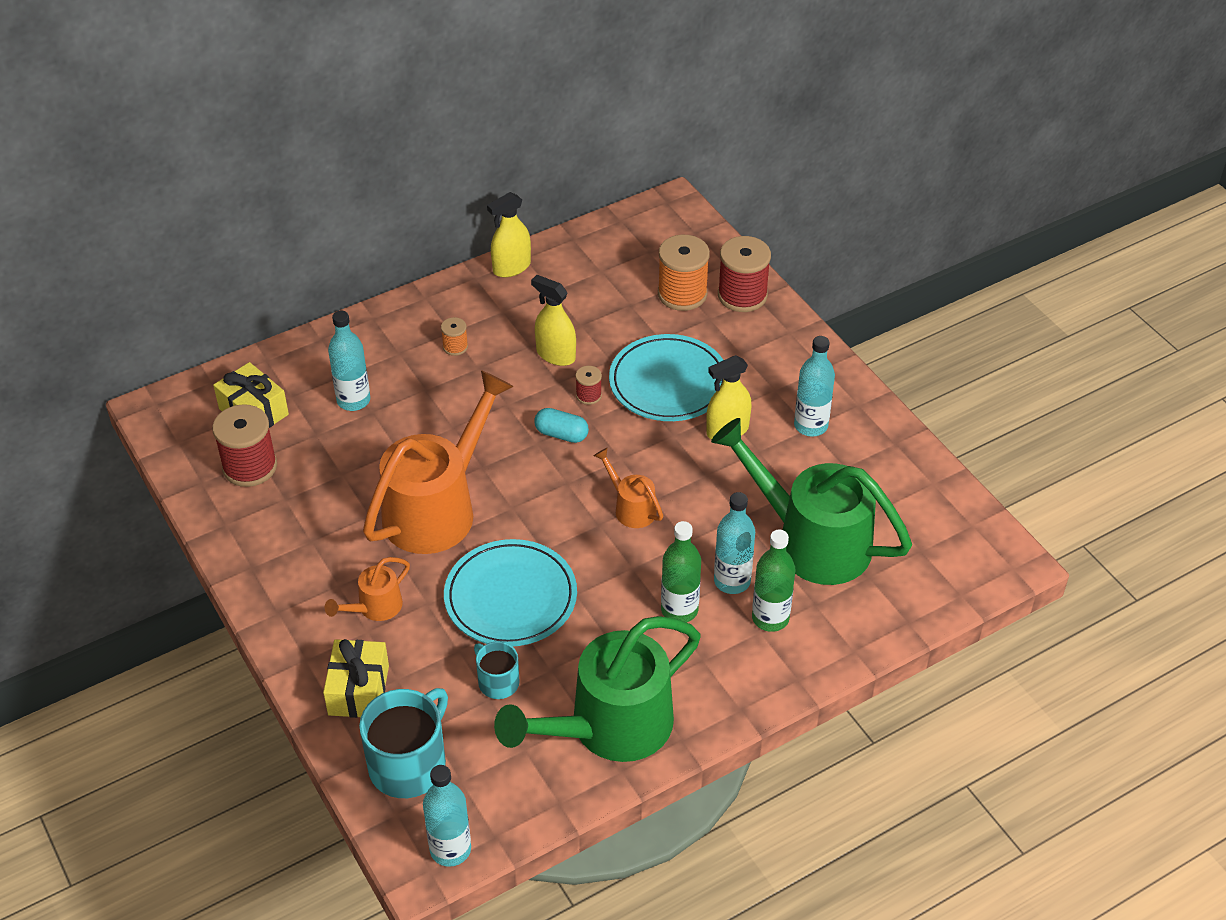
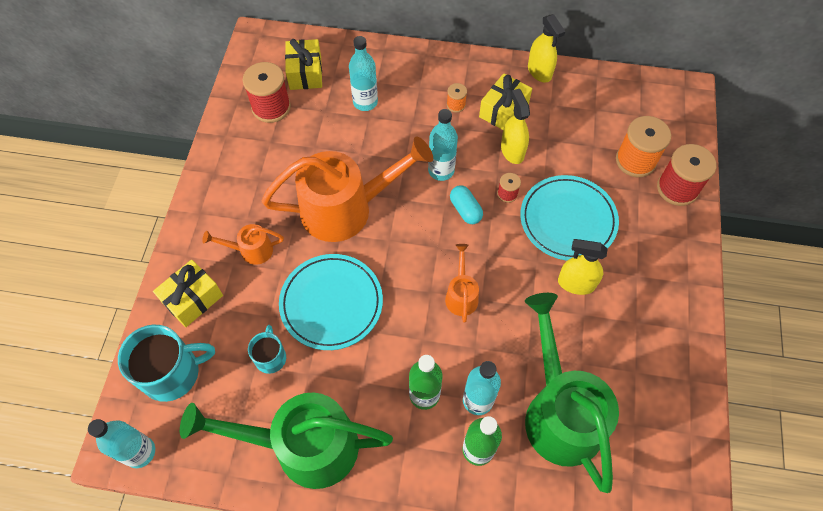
camera: 40 degrees right, 15 degrees up
(510, 324) = (503, 111): none -> yellow gift
(511, 267) = (539, 72): yellow spray bottle -> yellow spray bottle turned 120 degrees counterclockwise
(810, 425) = (638, 321): turquoise bottle -> turquoise bottle (441, 170)

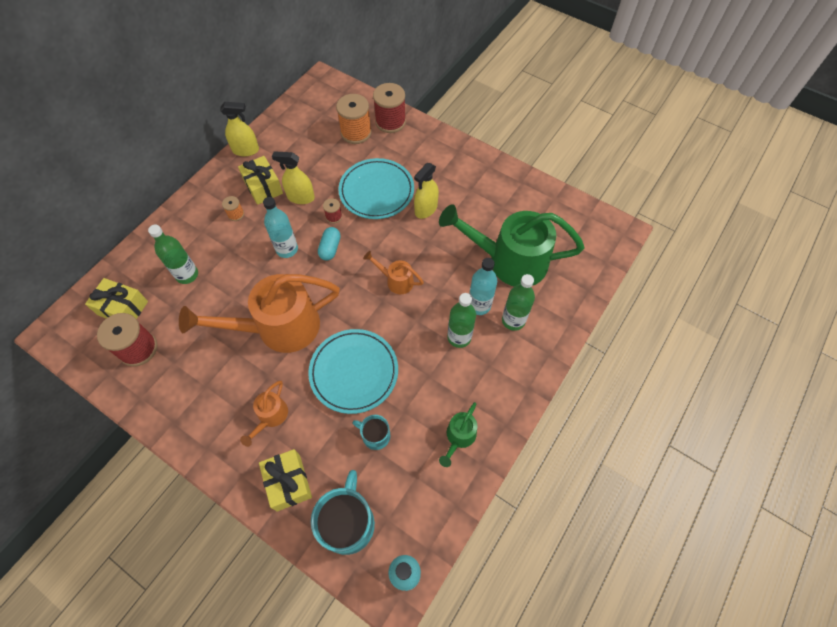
camera: 65 degrees left, 0 degrees up
(303, 446) = (459, 437): green watering can -> green watering can, size x0.45
(347, 208) = (278, 328): orange watering can -> orange watering can turned 120 degrees counterclockwise
(365, 102) = (187, 275): turquoise bottle -> green bottle
(465, 210) = (330, 248): turquoise capsule -> turquoise capsule turned 75 degrees counterclockwise

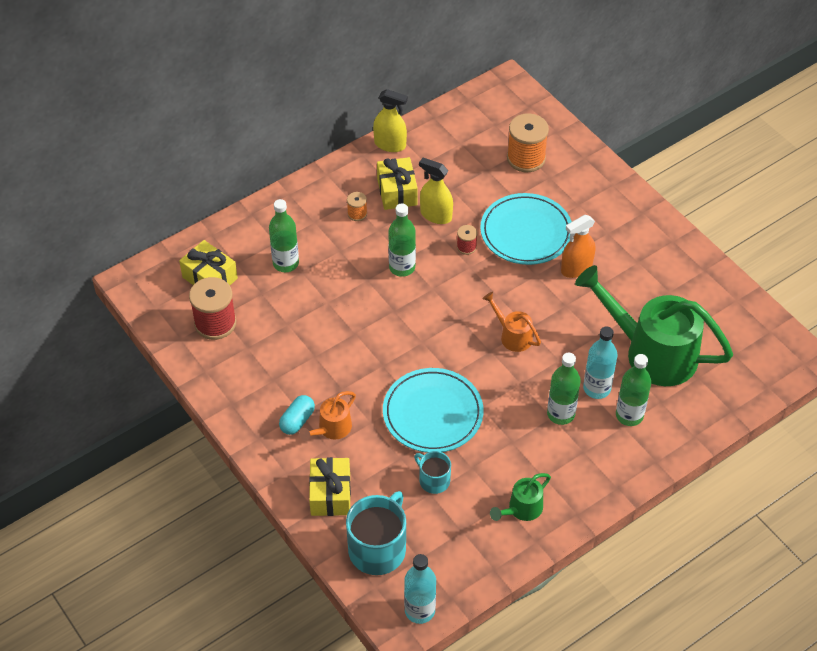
camera: 20 degrees right, 10 degrees down
(278, 328) = (366, 345): orange watering can -> none
(287, 249) = (402, 267): turquoise bottle -> green bottle
(330, 248) = (450, 280): turquoise capsule -> turquoise capsule (297, 420)
(390, 122) = (572, 156): red spool -> none
(426, 209) = (576, 268): yellow spray bottle -> orange spray bottle

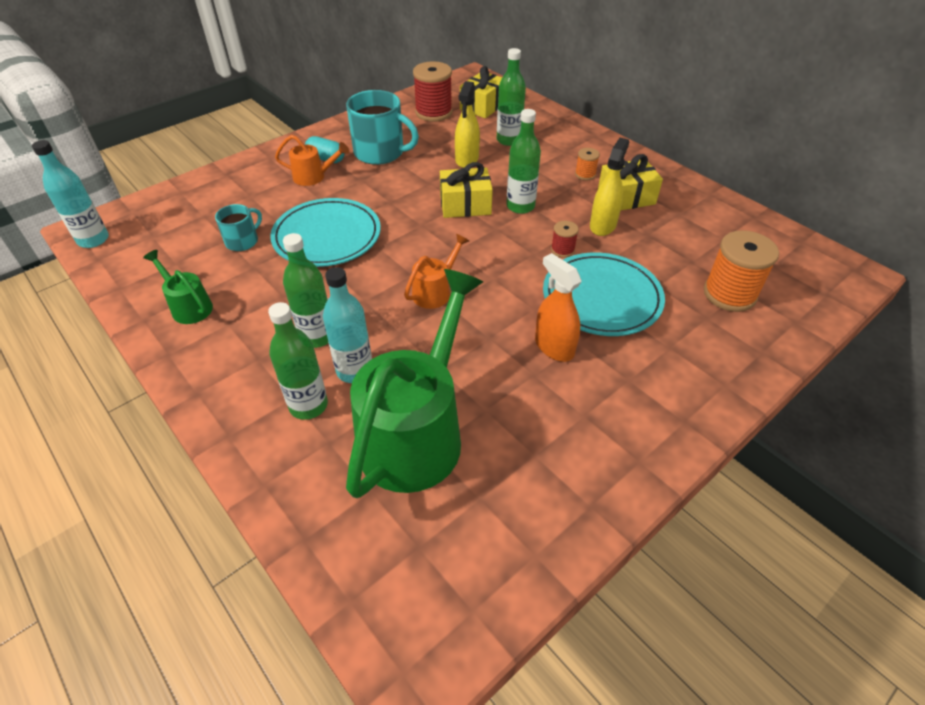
camera: 85 degrees right, 5 degrees down
(330, 494) = (241, 181): yellow gift -> yellow gift (465, 205)
(331, 429) = (314, 177): orange watering can -> orange watering can turned 150 degrees clockwise
(378, 549) = (173, 211): turquoise mug -> turquoise mug (380, 153)
(390, 144) = (693, 189): yellow spray bottle -> yellow spray bottle (467, 159)

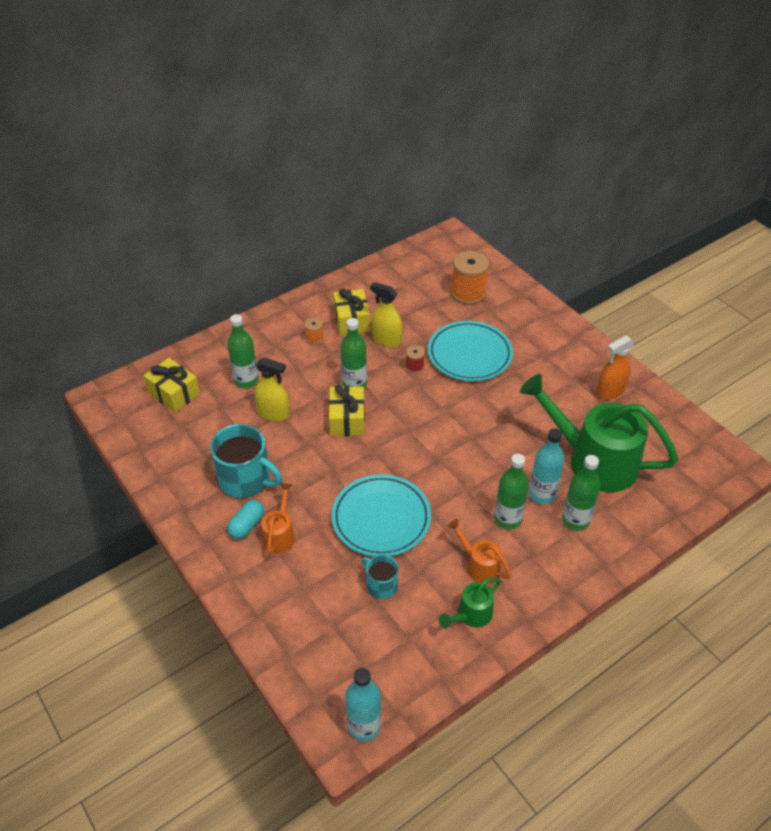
camera: 85 degrees left, 0 degrees up
(380, 153) = (245, 479): turquoise mug -> turquoise mug turned 90 degrees clockwise
(433, 112) = (175, 434): red spool -> none
(435, 291) = (458, 445): orange watering can -> orange watering can (479, 565)
(554, 347) = (517, 385): orange spray bottle -> orange spray bottle (610, 391)

